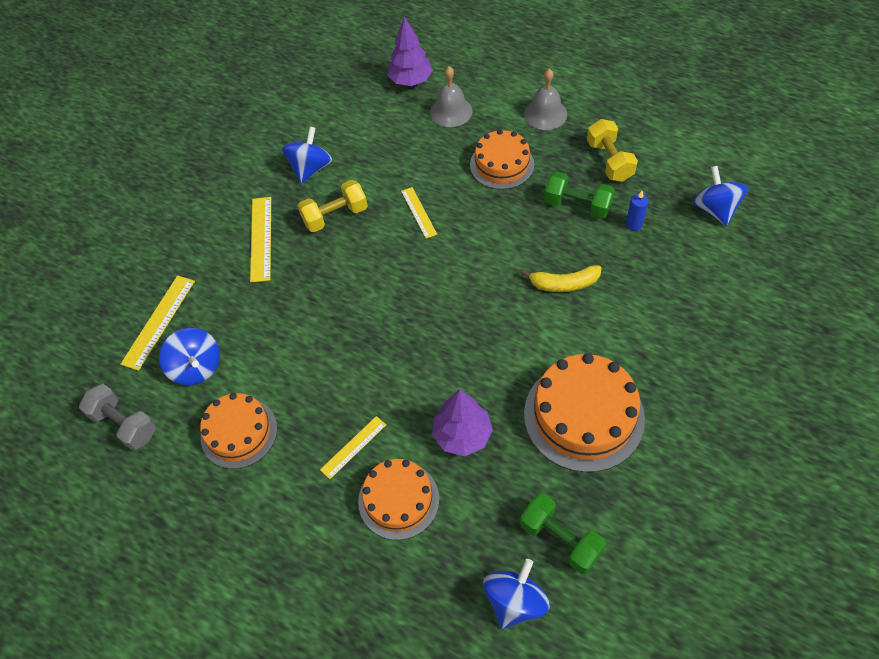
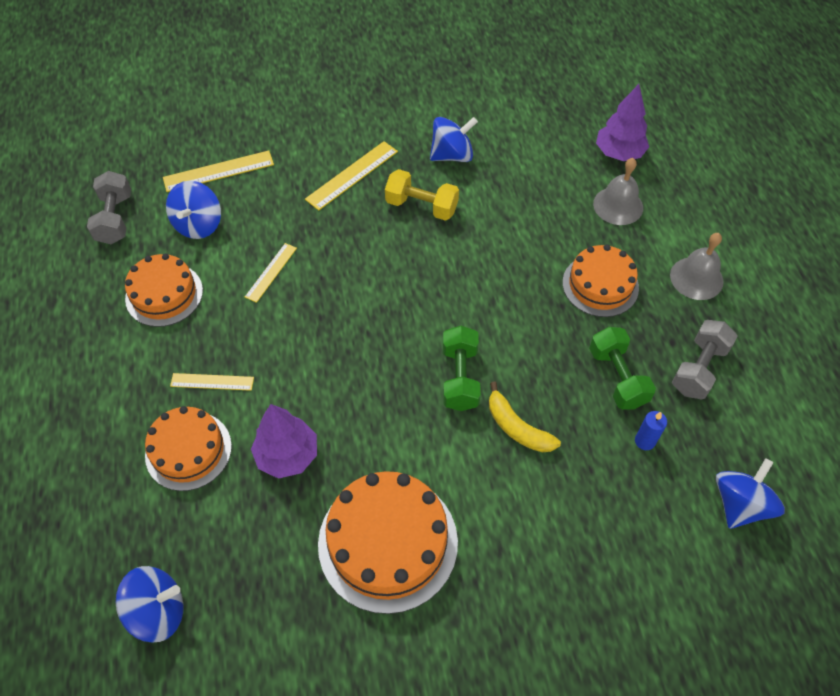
camera: 45 degrees right, 0 degrees up
(418, 212) = (484, 261): yellow ruler -> yellow ruler (271, 272)
(560, 539) = (245, 609): green dumbbell -> green dumbbell (460, 378)
(609, 161) = (698, 369): yellow dumbbell -> grey dumbbell

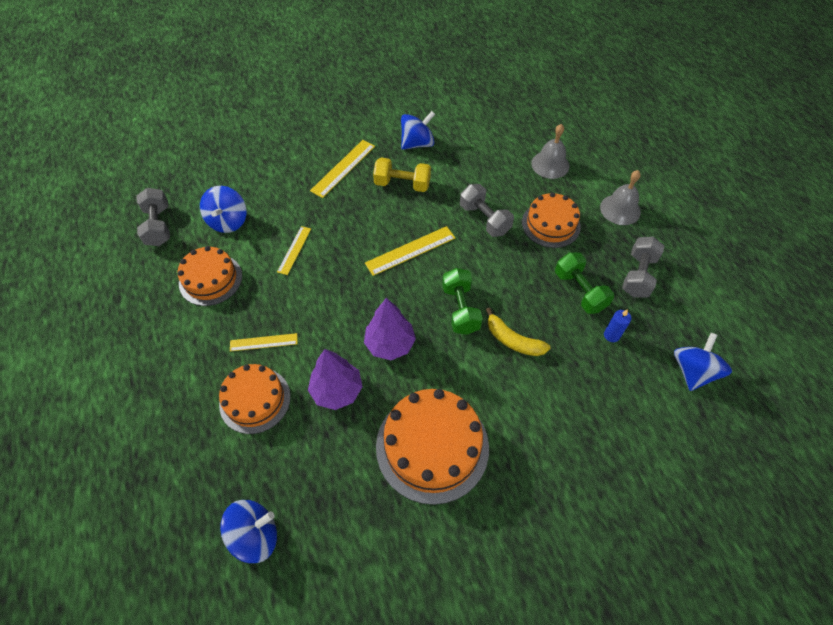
camera: 10 degrees left, 0 degrees up
(218, 171) = (236, 178): yellow ruler -> yellow ruler (410, 250)
(516, 266) = (484, 219): none -> grey dumbbell
(618, 153) = (541, 127): purple tree -> purple tree (390, 344)

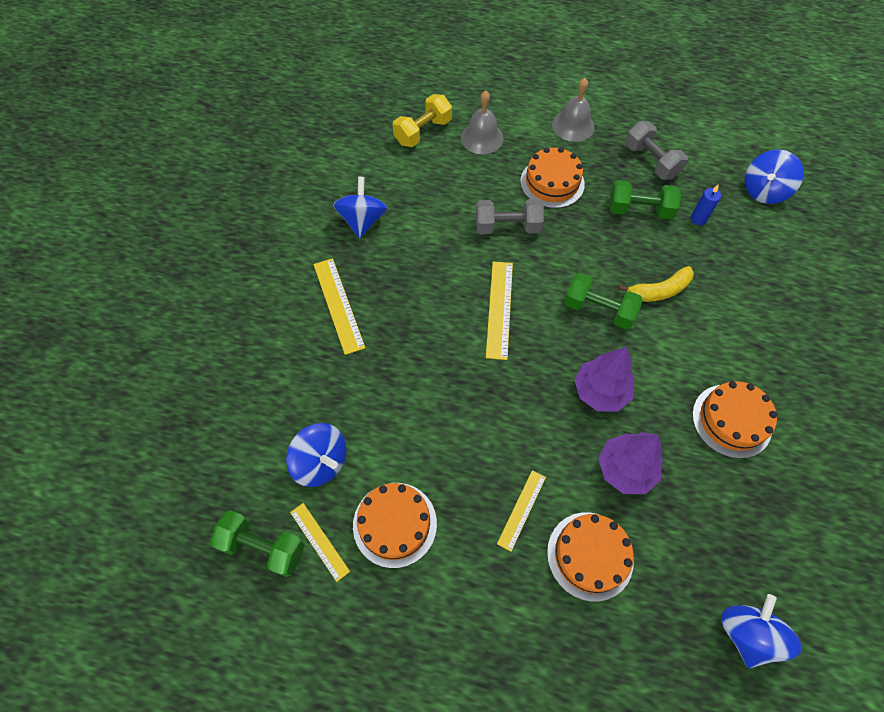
camera: 55 degrees left, 5 degrees up
(158, 226) = (263, 547): grey dumbbell -> green dumbbell
(294, 250) = (418, 414): yellow ruler -> yellow ruler (319, 541)
(402, 184) = (407, 266): yellow dumbbell -> yellow dumbbell (423, 132)
(432, 446) = (731, 420): orange cake -> orange cake, size x0.65
(693, 371) = (763, 191): blue spinning top -> blue spinning top turned 105 degrees counterclockwise

